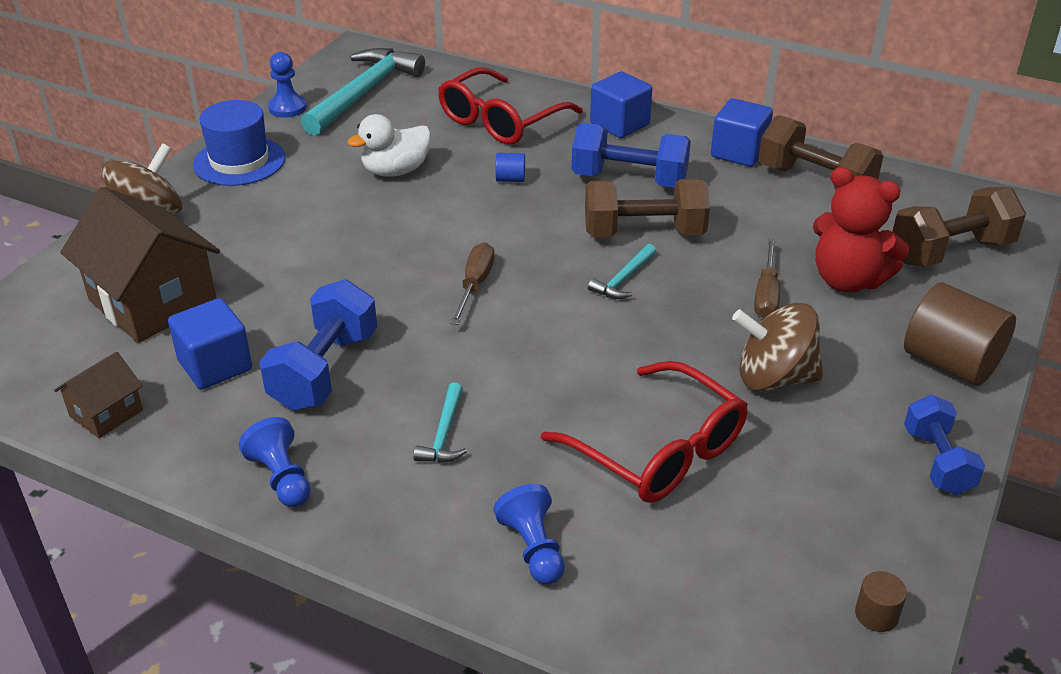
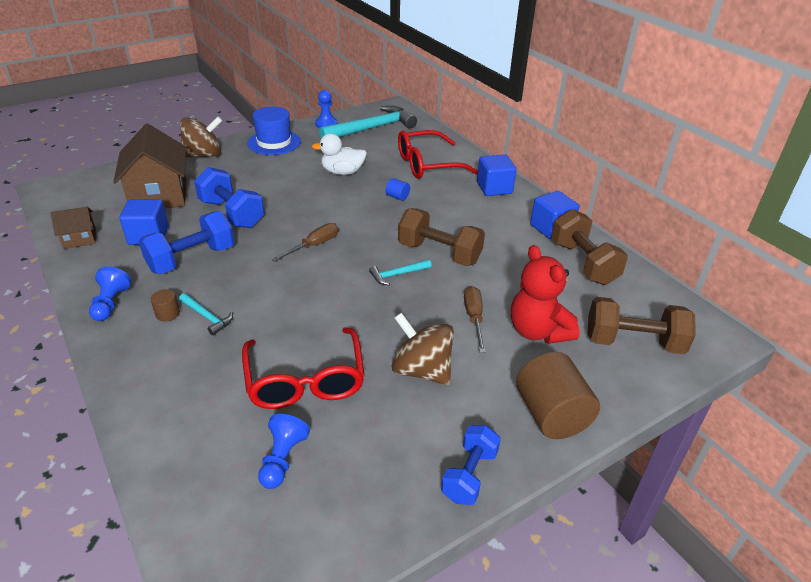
camera: 30 degrees right, 0 degrees up
(444, 434) = (207, 317): turquoise hammer -> turquoise hammer turned 90 degrees counterclockwise
(533, 548) = (177, 401): blue pawn -> blue pawn (282, 459)
(629, 180) = (464, 220): blue dumbbell -> blue dumbbell (231, 214)
(766, 294) = (474, 318): brown screwdriver -> brown screwdriver turned 135 degrees clockwise
(876, 615) = (316, 552): brown cylinder -> brown cylinder (167, 314)

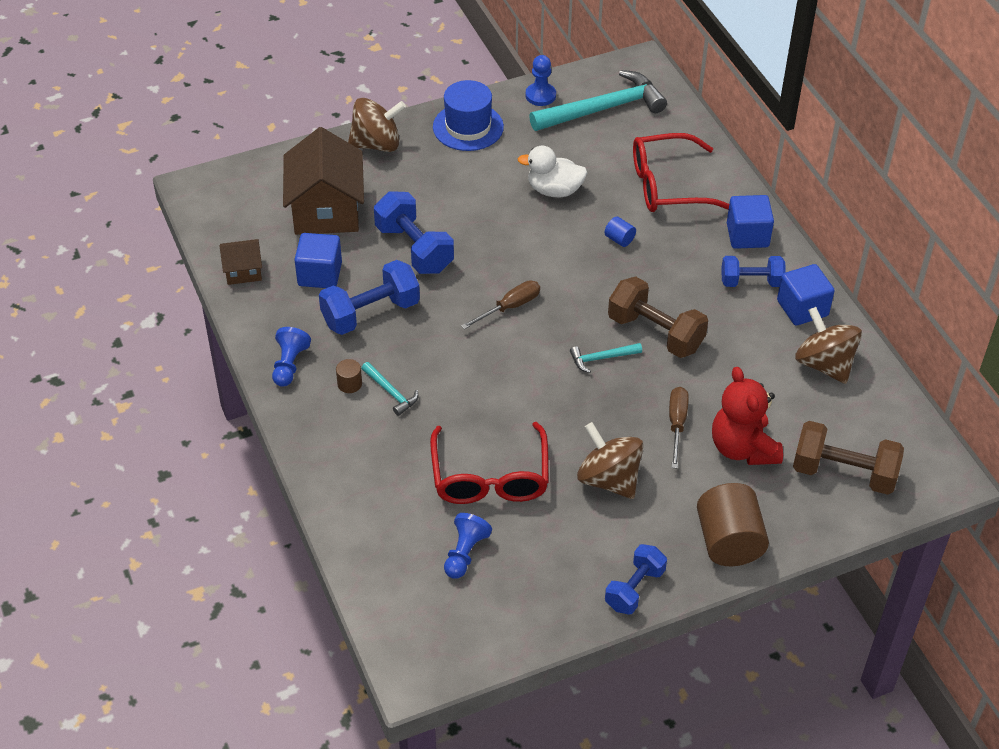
camera: 10 degrees right, 10 degrees up
(506, 215) = (751, 282): none -> blue dumbbell
(583, 263) = (824, 364): brown dumbbell -> brown spinning top

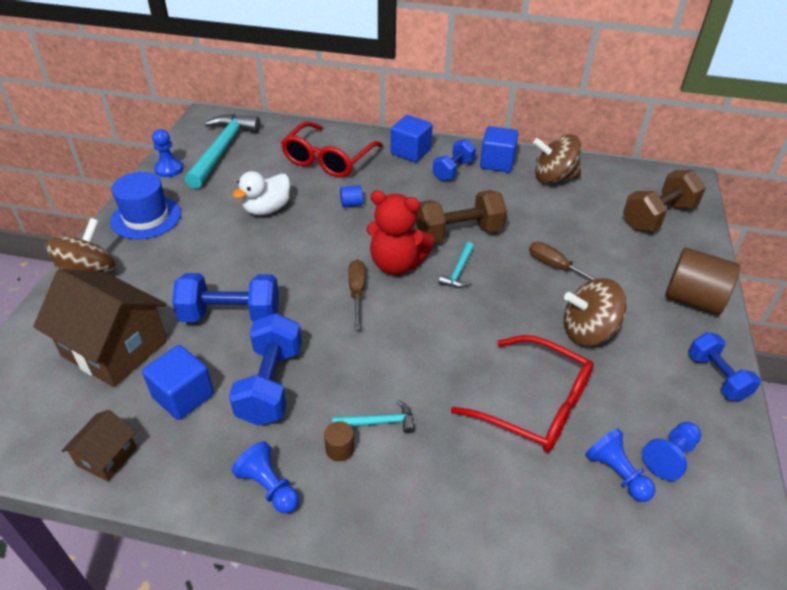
camera: 55 degrees left, 5 degrees down
(511, 582) = (670, 456): none -> blue pawn
(743, 448) = (604, 248): red teddy bear -> red teddy bear (396, 264)

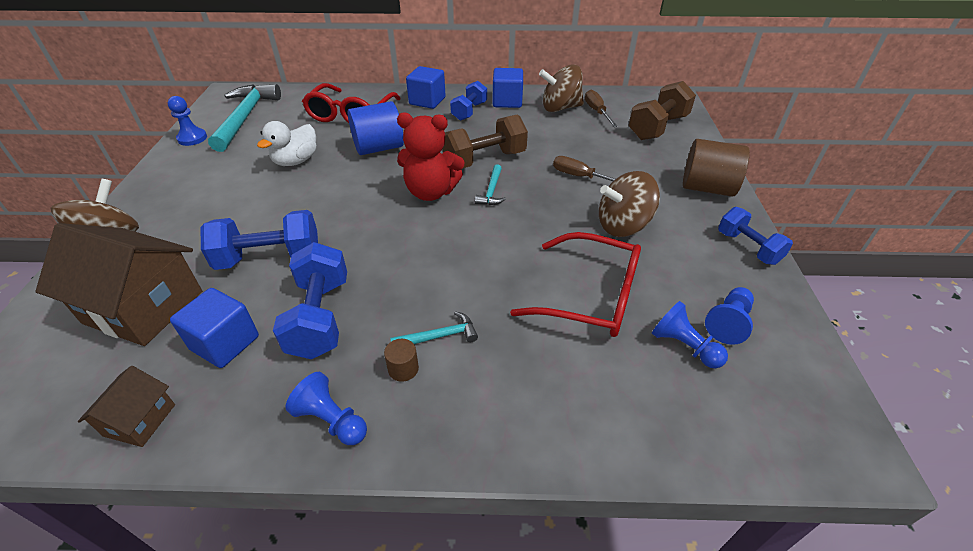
camera: 10 degrees left, 0 degrees up
(146, 217) = (171, 182): blue hat -> none
(351, 204) = (379, 148): blue cylinder -> blue cylinder, size x2.26
(357, 293) = (397, 221): brown screwdriver -> brown screwdriver (597, 112)

